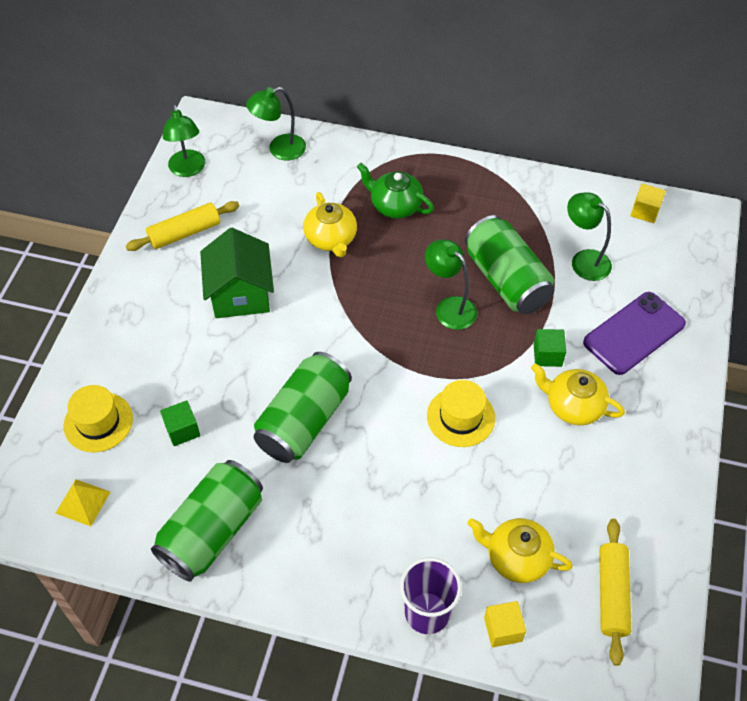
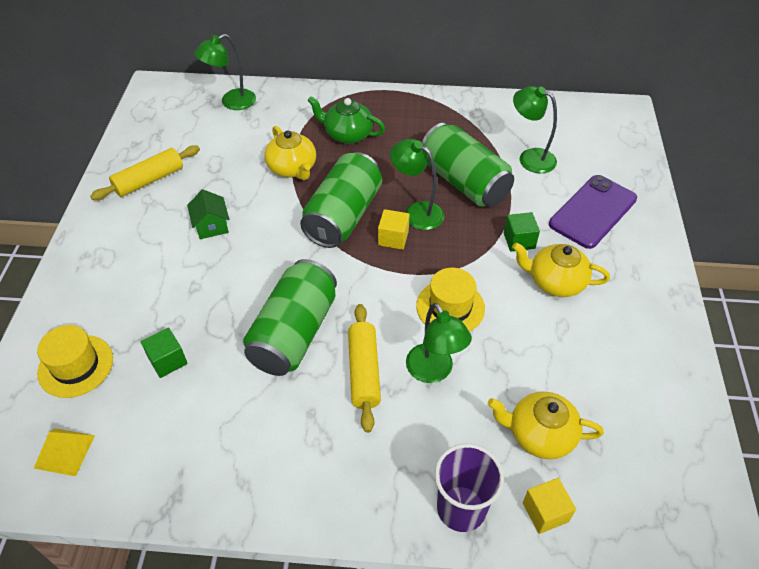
camera: 10 degrees left, 5 degrees down
(188, 169) = (146, 127): green lamp -> green lamp (434, 371)
(212, 531) = (213, 459): green can -> green can (343, 216)
(240, 294) = (211, 226): green house -> green house, size x0.54
(612, 594) = (646, 456): yellow rolling pin -> yellow rolling pin (364, 371)
(645, 211) = (572, 113): yellow cube -> yellow cube (393, 238)

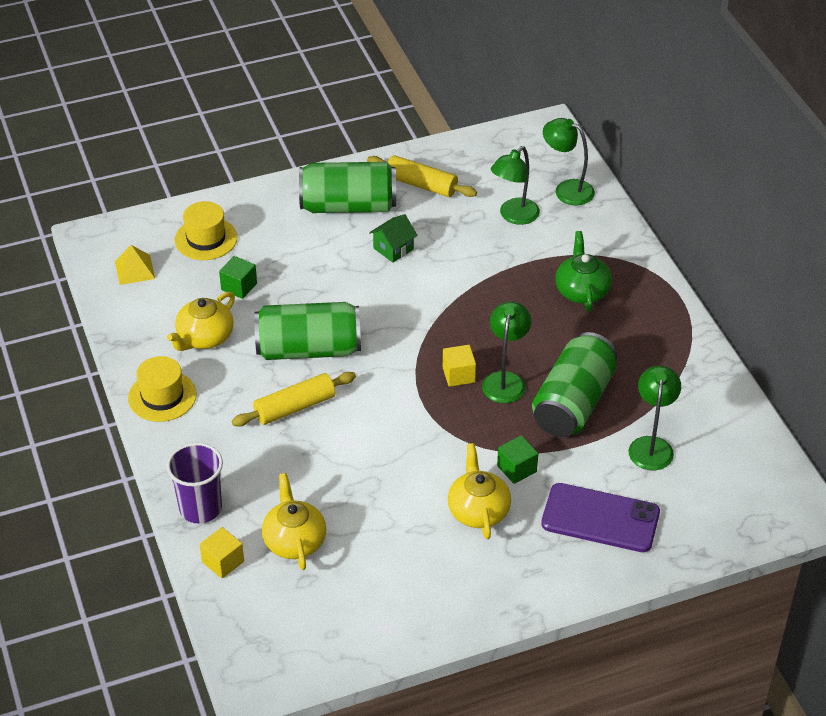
camera: 65 degrees right, 5 degrees down
(292, 168) = (503, 271): yellow teapot -> yellow teapot (204, 338)
(343, 216) = (464, 330): green can -> green can (348, 206)
(434, 371) = (320, 452): green lamp -> green lamp (514, 216)
(450, 307) = (398, 442): yellow hat -> yellow hat (162, 396)

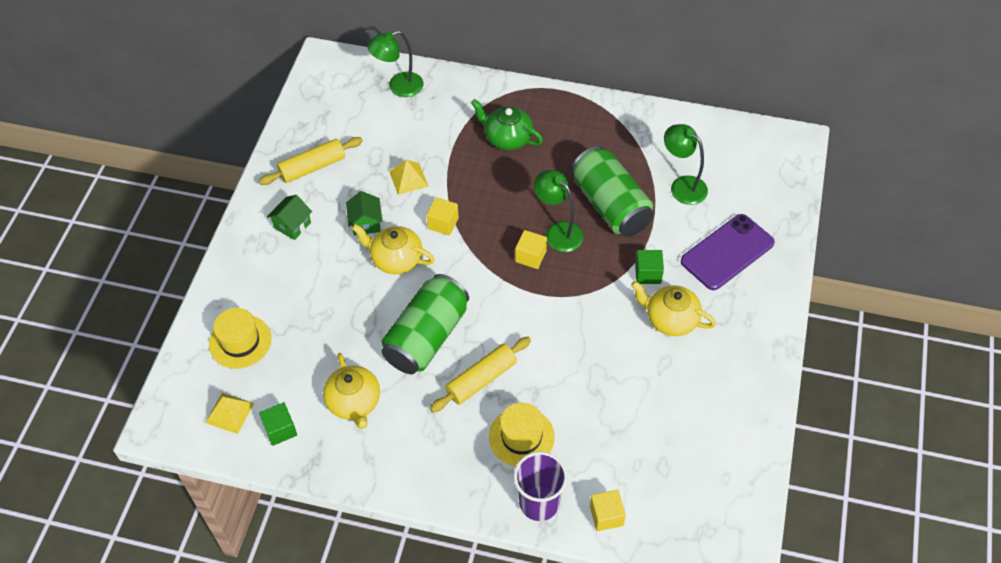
camera: 55 degrees left, 10 degrees up
(162, 396) = (395, 468): yellow hat -> yellow hat (521, 437)
(239, 286) = (316, 347): green cube -> green cube (280, 430)
(294, 541) = (618, 454): yellow teapot -> yellow teapot (396, 259)
(295, 407) = (481, 379): yellow rolling pin -> yellow rolling pin turned 45 degrees clockwise
(348, 206) = (292, 225): green can -> green house
(440, 298) = (443, 223): none -> yellow cube
(468, 250) = (408, 178): none -> yellow pyramid
(514, 216) = (398, 132): green lamp -> none

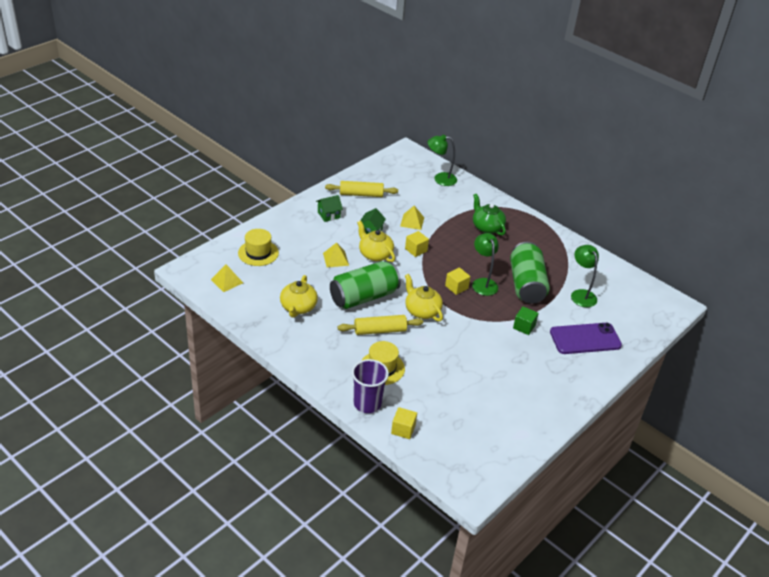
camera: 25 degrees right, 15 degrees down
(280, 430) = (247, 301): green cube -> none
(350, 295) = (335, 259): none -> yellow pyramid
(670, 319) = (521, 355): yellow teapot -> yellow teapot (422, 311)

